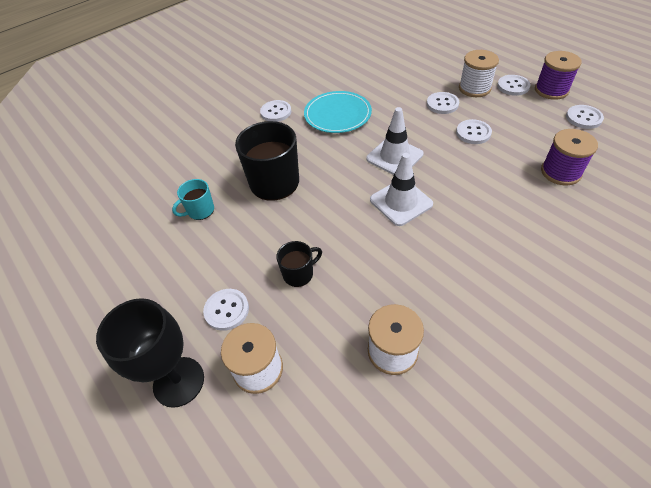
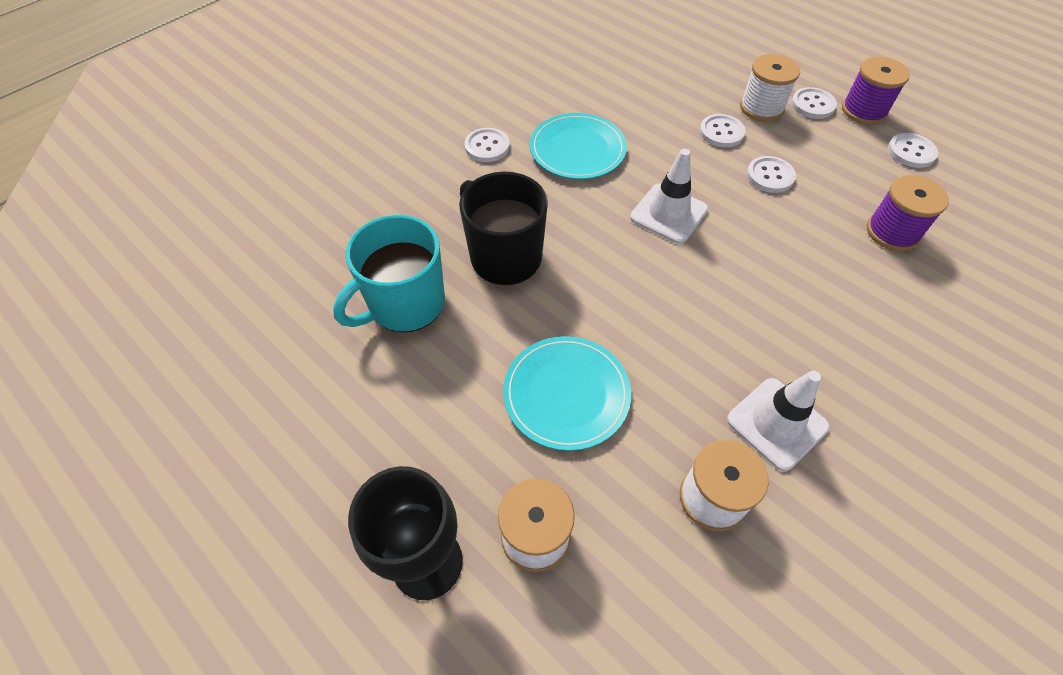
camera: 10 degrees left, 5 degrees up
(200, 211) = (405, 304): turquoise mug -> turquoise mug, size x1.94
(226, 310) = (474, 453): white button -> none
(299, 274) = (566, 394): black mug -> turquoise plate
(401, 202) = (688, 282): white traffic cone -> white traffic cone (777, 423)

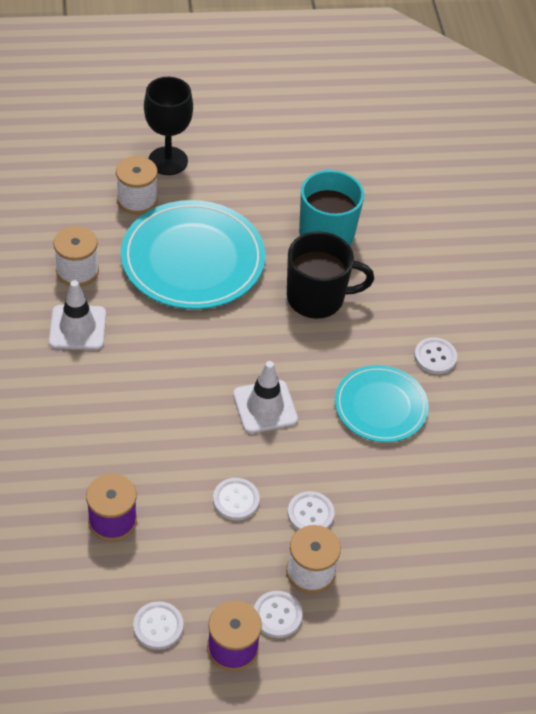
camera: 125 degrees right, 5 degrees down
(566, 394) = (193, 259): turquoise plate -> turquoise plate, size x1.65

